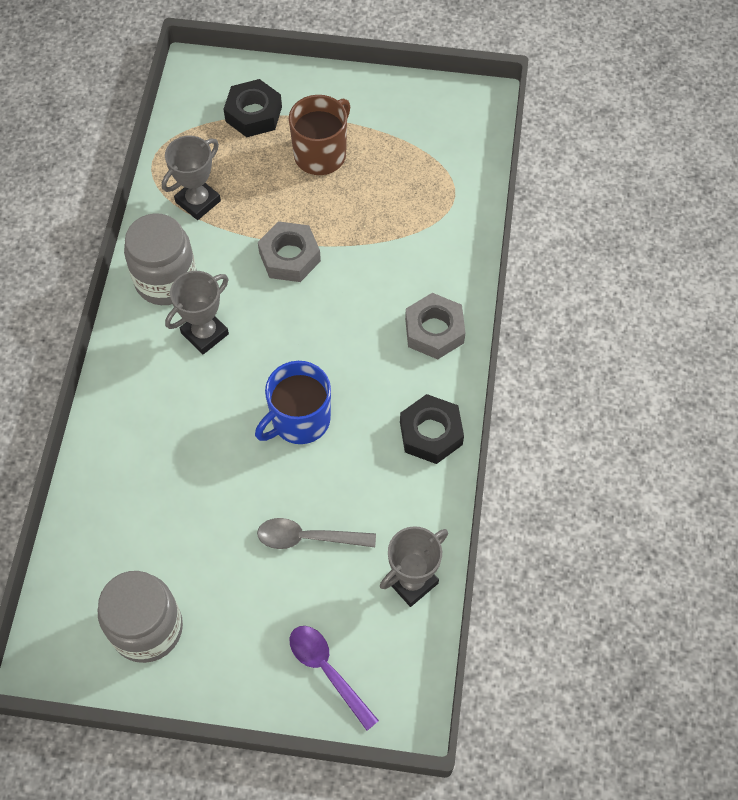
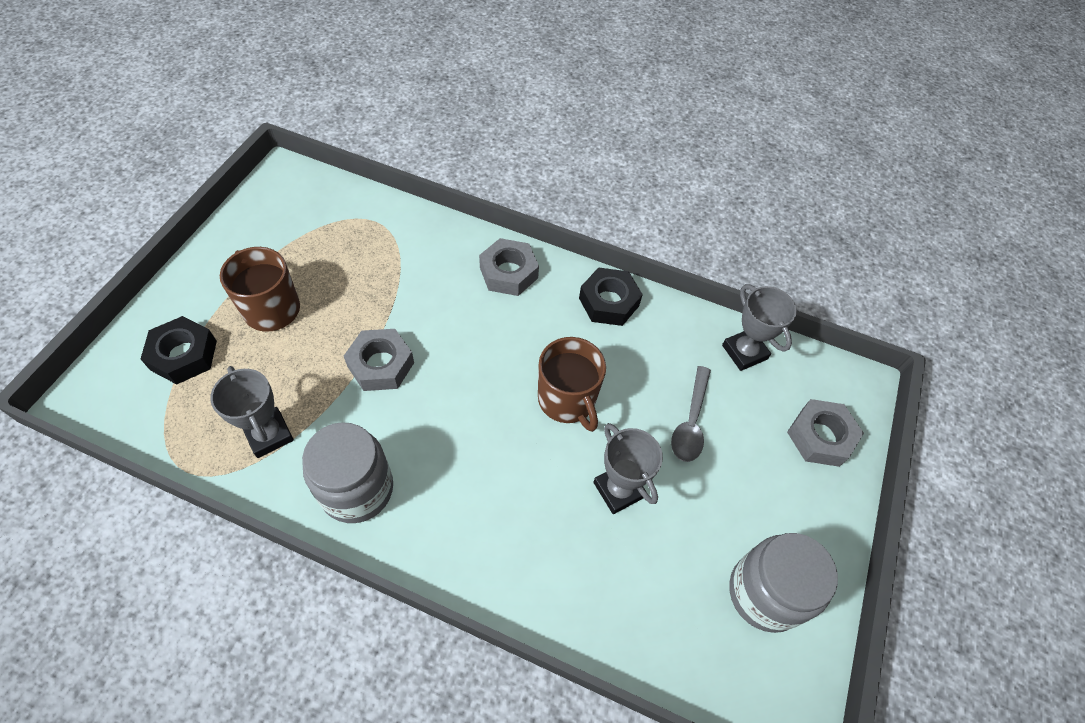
camera: 80 degrees left, 5 degrees down
(205, 333) = (440, 464): grey trophy -> grey trophy (618, 490)
(299, 420) = (567, 400): blue mug -> brown mug
(327, 671) = (820, 437): purple spoon -> grey nut

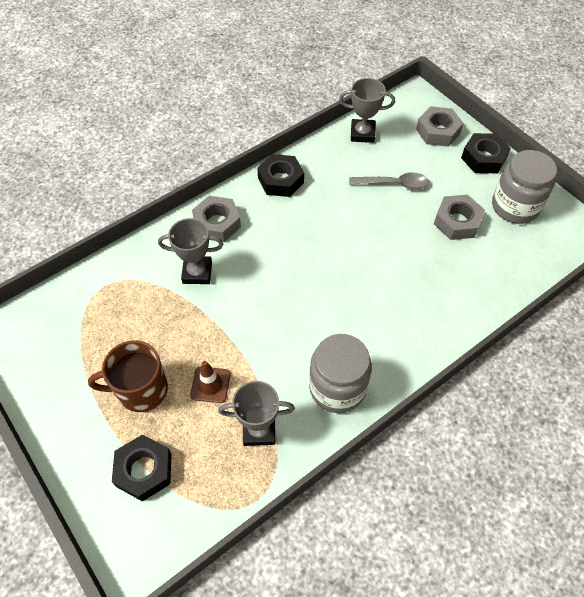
camera: 55 degrees left, 0 degrees up
(303, 364) = (210, 385): none -> brown traffic cone
(381, 365) = (244, 334): grey nut -> grey nut (457, 221)
(567, 400) = (341, 238): brown mug -> none
(618, 490) = (418, 242): grey trophy -> grey trophy (197, 272)
(691, 422) = (393, 184): grey spoon -> grey spoon turned 45 degrees counterclockwise
(820, 515) = (483, 158): none -> black nut

